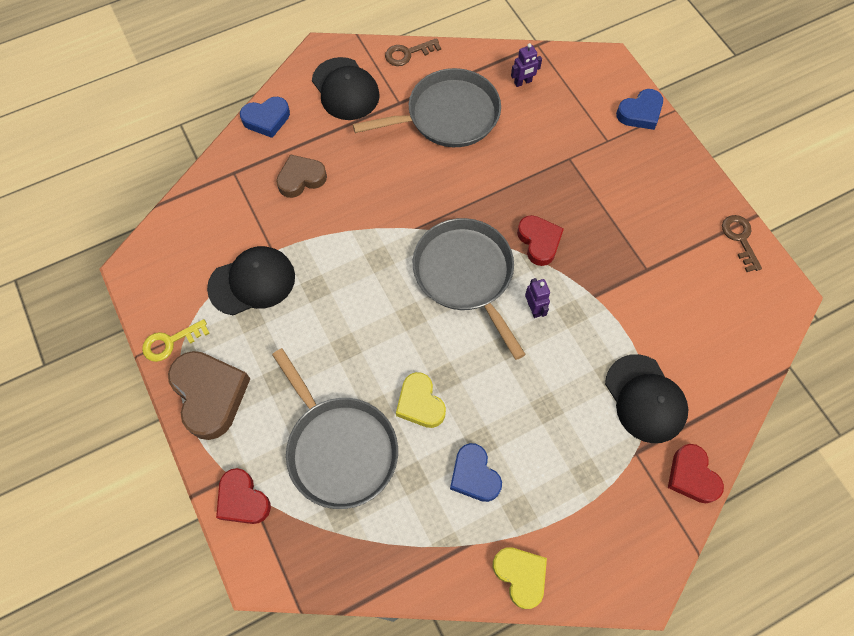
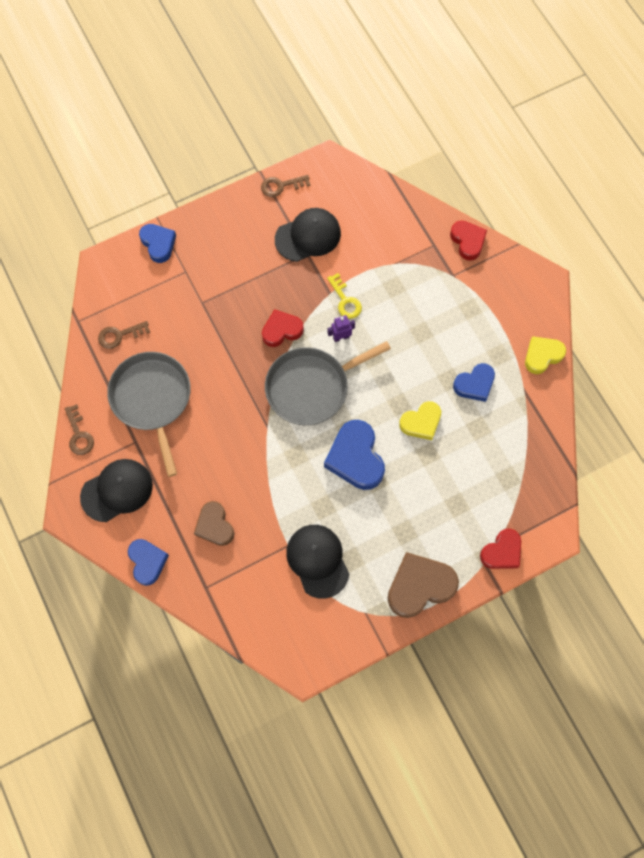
camera: 90 degrees left, 5 degrees up
(170, 342) = (374, 625): yellow key -> yellow key (345, 300)
(339, 448) = (459, 481): grey pan -> none
(375, 324) = (355, 458): none -> blue heart
(523, 82) = (119, 335): purple robot -> brown key
(645, 399) = (412, 265): black cap -> black cap (308, 236)
(692, 476) = (468, 241): red heart -> red heart turned 90 degrees counterclockwise

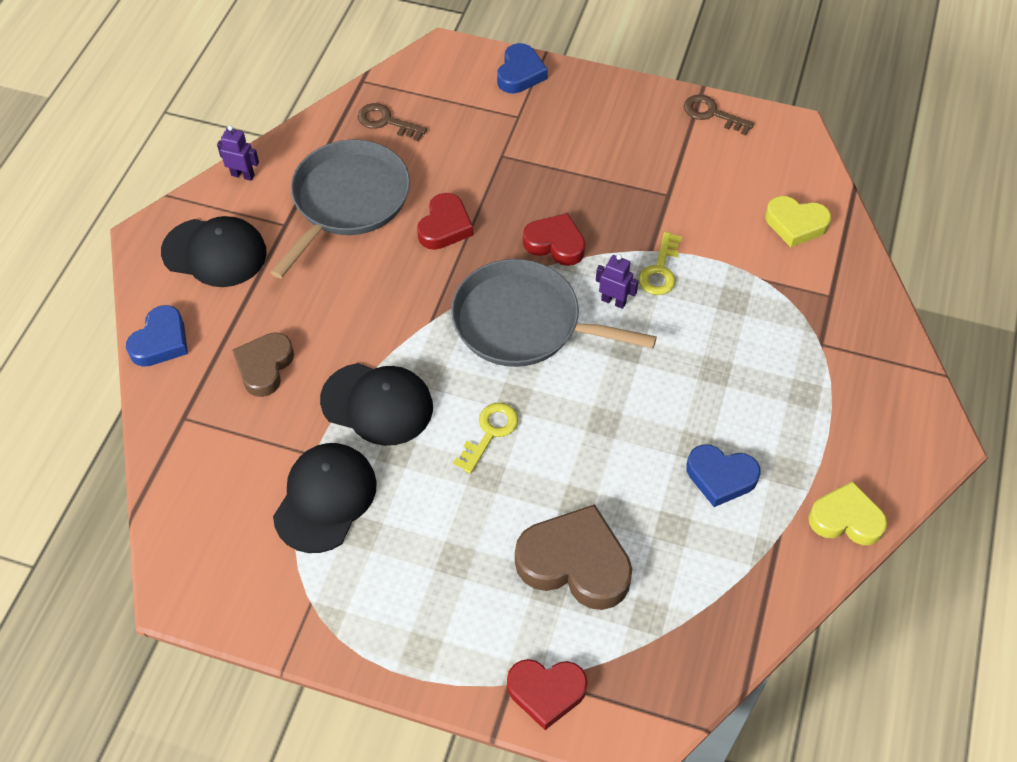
camera: 45 degrees right, 15 degrees down
(79, 434) = (243, 175): brown key -> purple robot
(308, 236) = (688, 179): black cap -> black cap (377, 404)
(355, 458) = (490, 433): blue heart -> yellow key
(419, 586) = (404, 634): brown heart -> brown heart (575, 563)
(421, 422) = (608, 462): yellow heart -> yellow heart (795, 224)
(468, 241) = (879, 323): red heart -> red heart (445, 226)

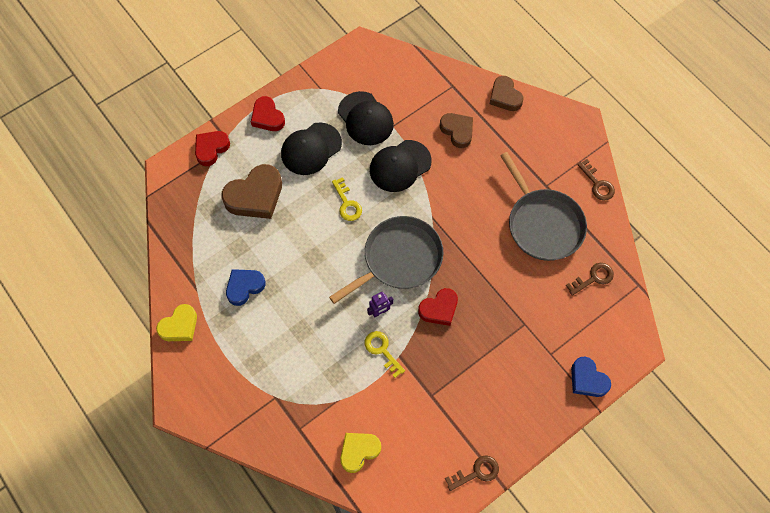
camera: 125 degrees right, 10 degrees up
(161, 341) = (505, 96): blue heart -> brown heart
(215, 252) = (548, 144): black cap -> black cap (311, 149)
(243, 175) = (597, 184): purple robot -> brown key
(445, 226) = (490, 261): red heart -> red heart (267, 117)

